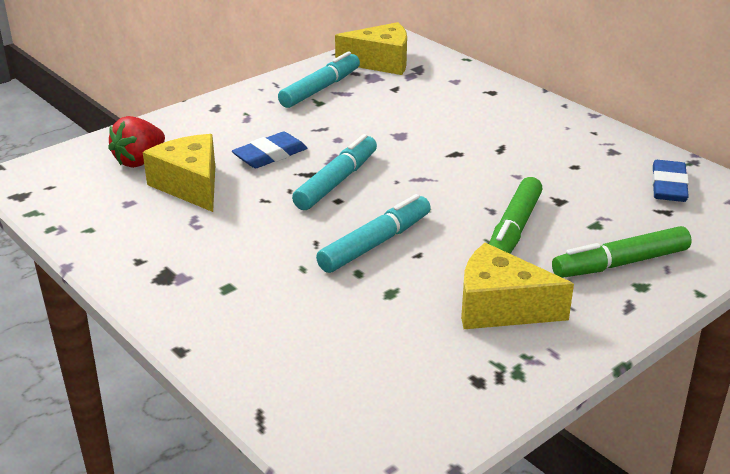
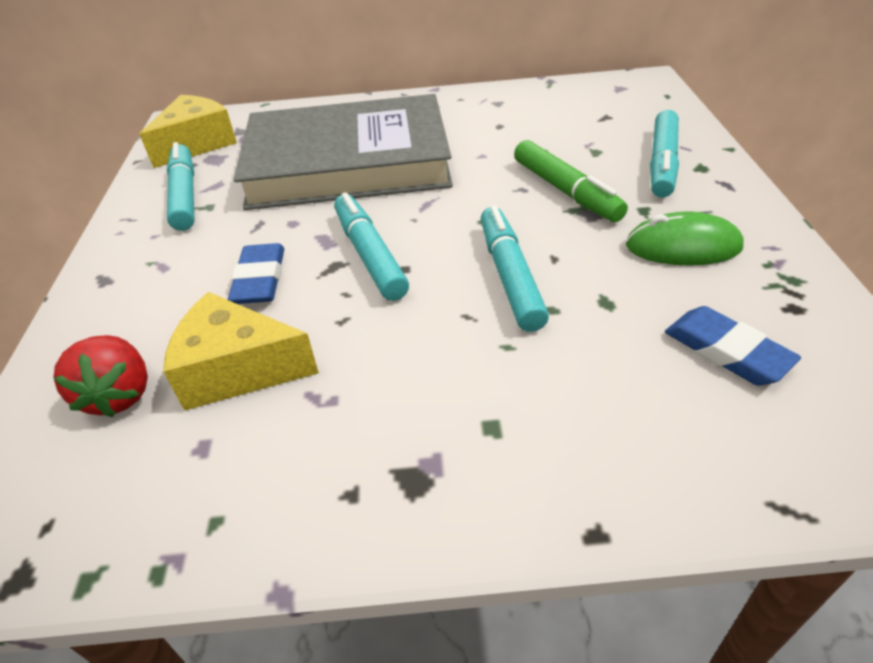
camera: 50 degrees left, 10 degrees up
(432, 126) = (348, 163): none -> grey book
(500, 307) = (682, 247): yellow cheese -> green mouse
(620, 263) = (662, 163): green marker -> turquoise marker
(668, 186) = (572, 102): blue eraser -> blue eraser (726, 351)

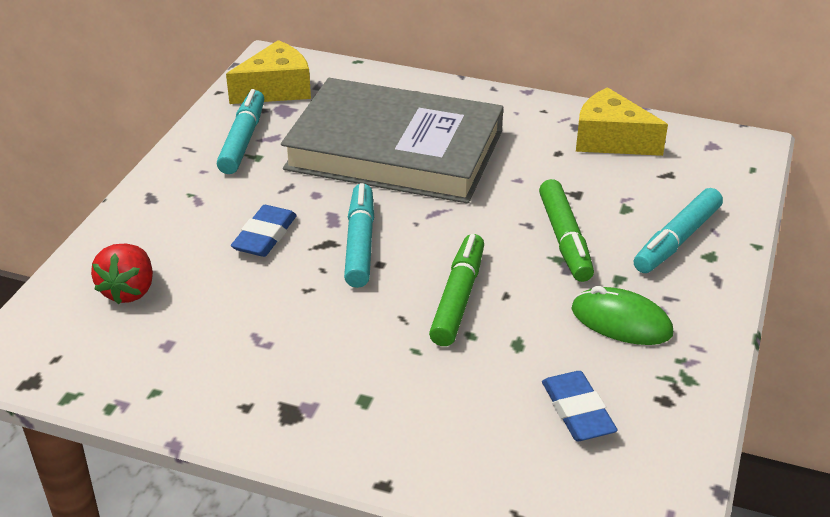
camera: 20 degrees right, 5 degrees down
(237, 369) = (215, 300): yellow cheese -> yellow cheese (610, 140)
(510, 276) = (458, 298): turquoise marker -> green marker

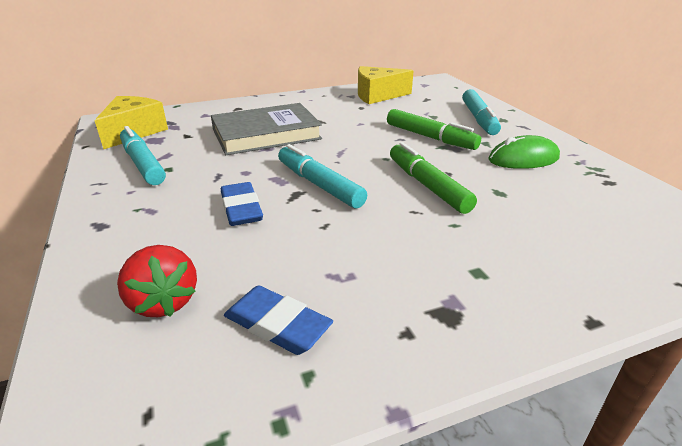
camera: 40 degrees left, 5 degrees down
(395, 150) = (266, 134): grey book -> grey book, size x0.65
(577, 411) = (590, 208): blue eraser -> blue eraser (277, 325)

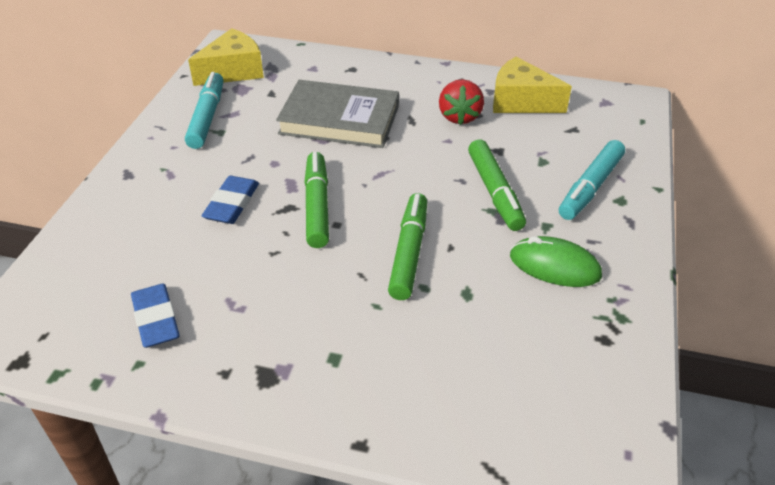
camera: 35 degrees right, 10 degrees up
(164, 301) = (111, 264): red strawberry -> red strawberry (459, 117)
(319, 184) = (317, 206): turquoise marker -> green marker

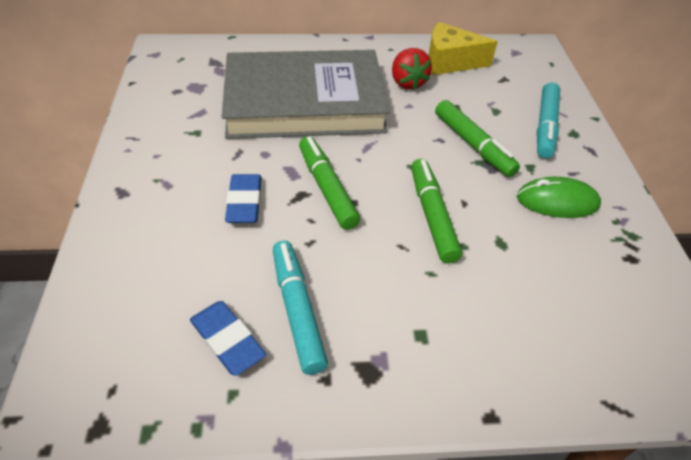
camera: 20 degrees left, 5 degrees up
(207, 117) = (176, 120): turquoise marker -> turquoise marker (297, 310)
(233, 71) = (180, 71): yellow cheese -> none
(339, 120) = (304, 102): grey book -> grey book, size x1.53

